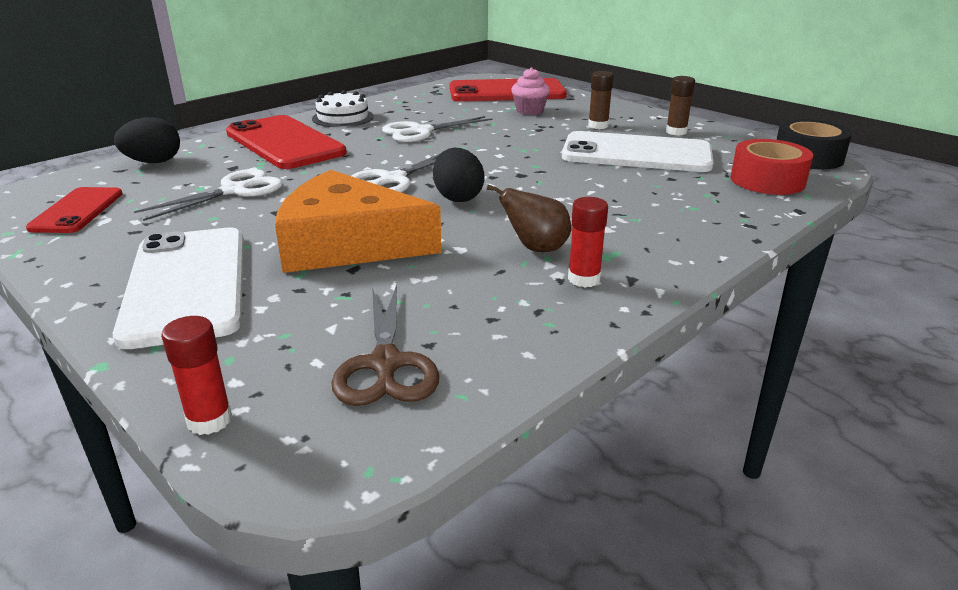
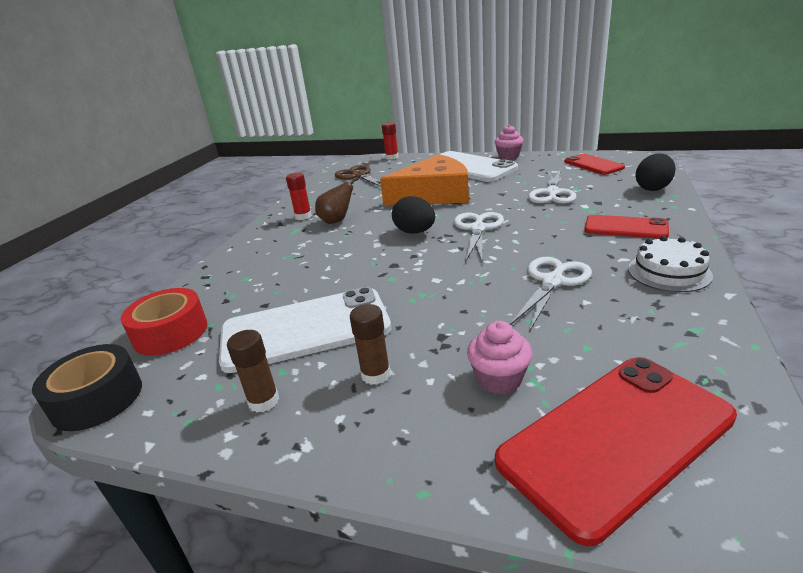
camera: 155 degrees right, 0 degrees up
(77, 282) = (508, 156): none -> pink cupcake
(284, 143) = (625, 227): red phone -> red phone, size x0.58

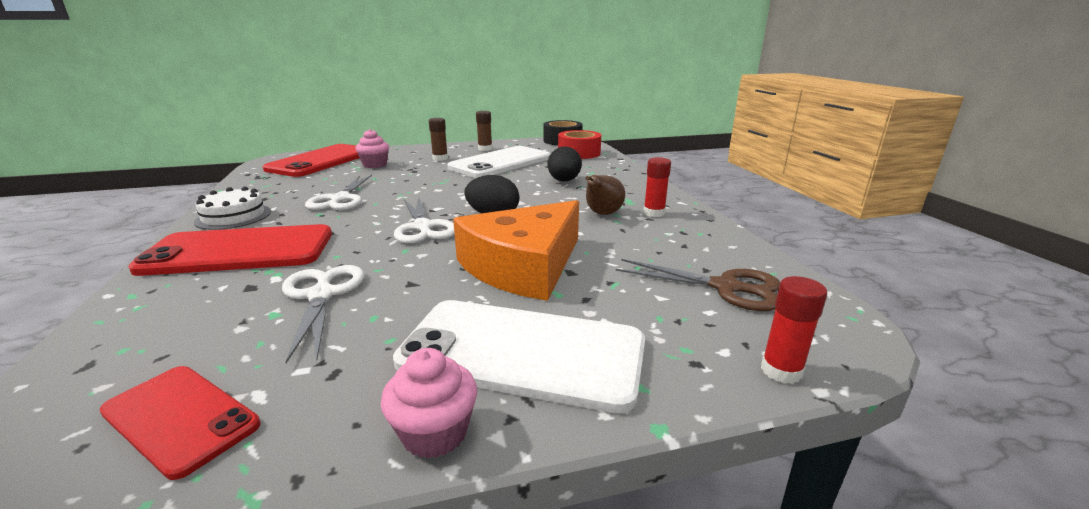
camera: 145 degrees right, 5 degrees down
(625, 227) = (239, 251): red phone -> red phone, size x1.74
(653, 188) = (117, 335): black egg -> black egg (564, 181)

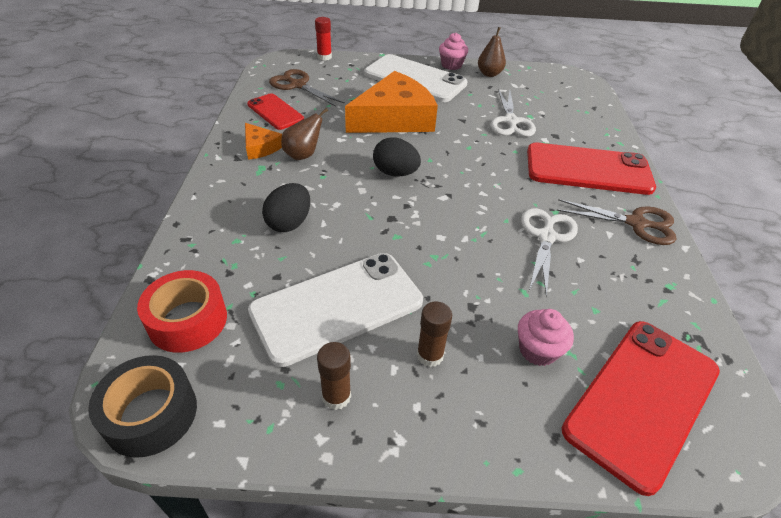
camera: 165 degrees left, 20 degrees up
(180, 418) = (536, 83): red phone -> red phone (275, 112)
(233, 216) = (636, 223): white cake -> brown scissors
(318, 422) = (489, 74): none -> brown pear
(423, 227) = (457, 169): white scissors -> none
(654, 213) = (260, 147): red glue stick -> orange cheese

